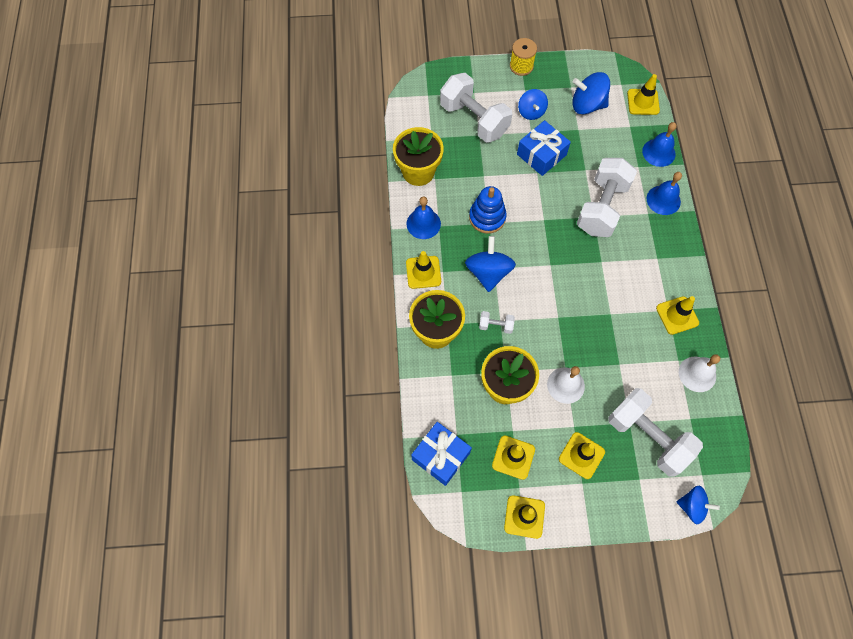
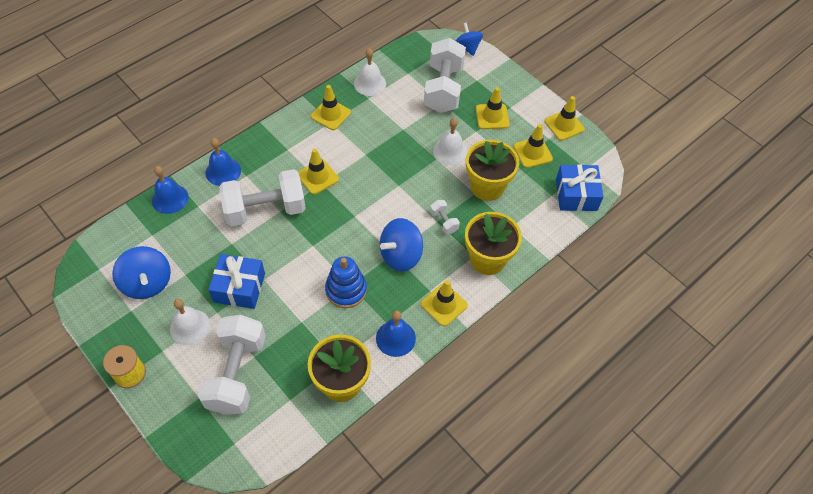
camera: 130 degrees left, 10 degrees down
(531, 112) = (190, 327): blue spinning top -> white bell
(643, 102) = (112, 239): yellow traffic cone -> yellow traffic cone (317, 177)

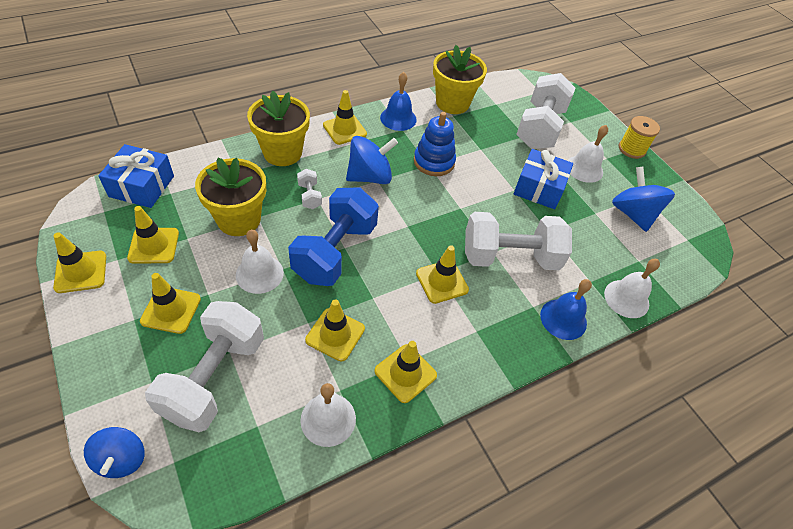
camera: 170 degrees left, 5 degrees down
(170, 198) = (626, 298): blue bell -> white bell
(382, 126) = (335, 334): none -> yellow traffic cone
(404, 180) = (335, 252): none -> blue dumbbell

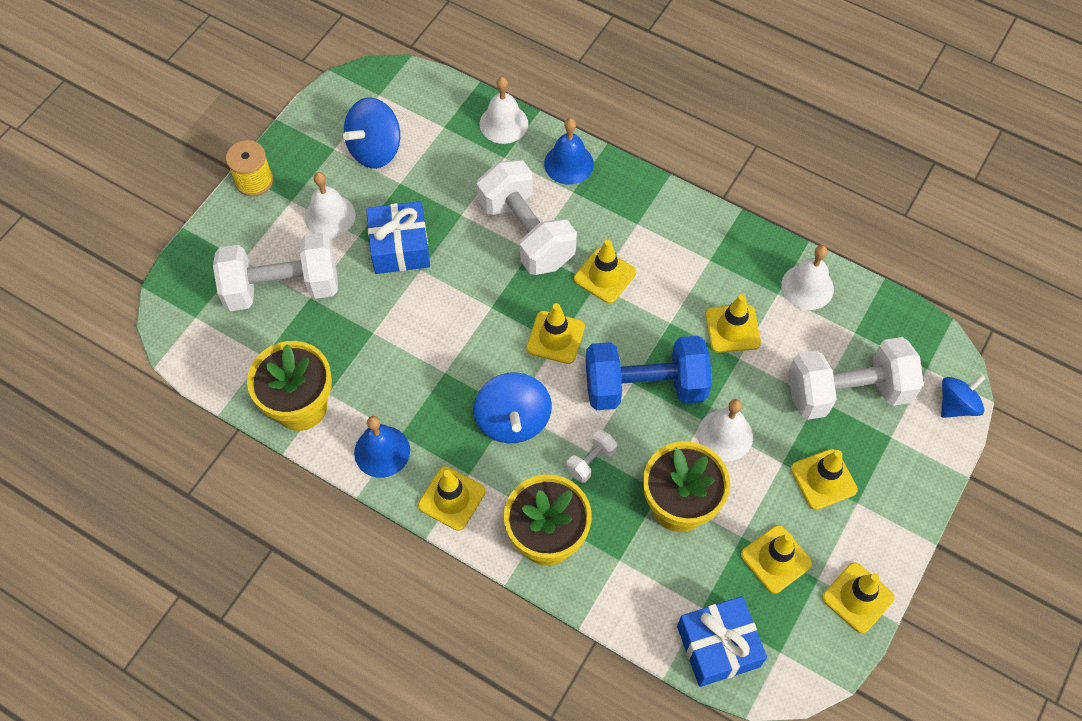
camera: 115 degrees left, 10 degrees up
(370, 177) = (513, 420): blue spinning top -> blue spinning top turned 135 degrees counterclockwise
(405, 373) = (723, 255): yellow traffic cone -> yellow traffic cone (555, 337)
(434, 162) = (435, 369): blue stacking toy -> none

